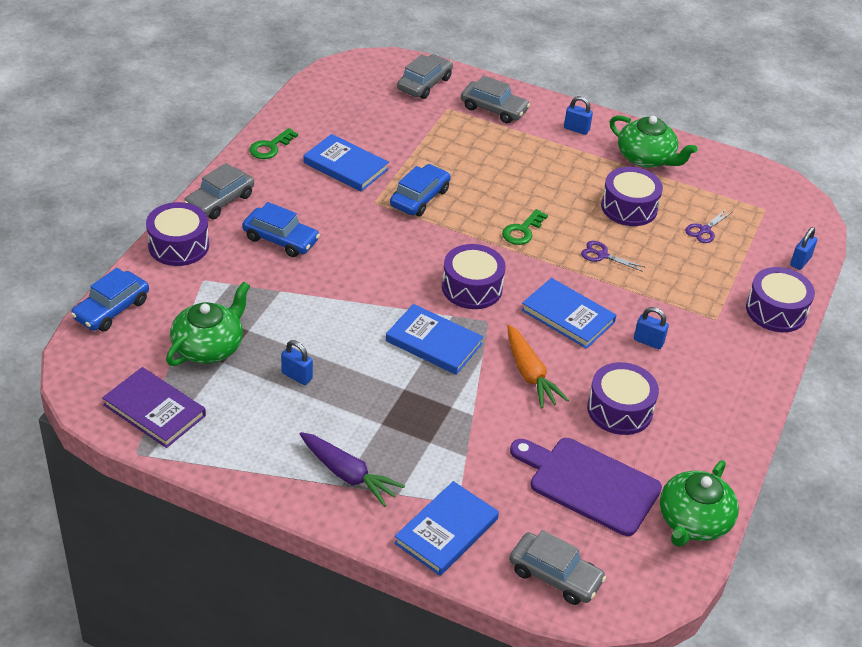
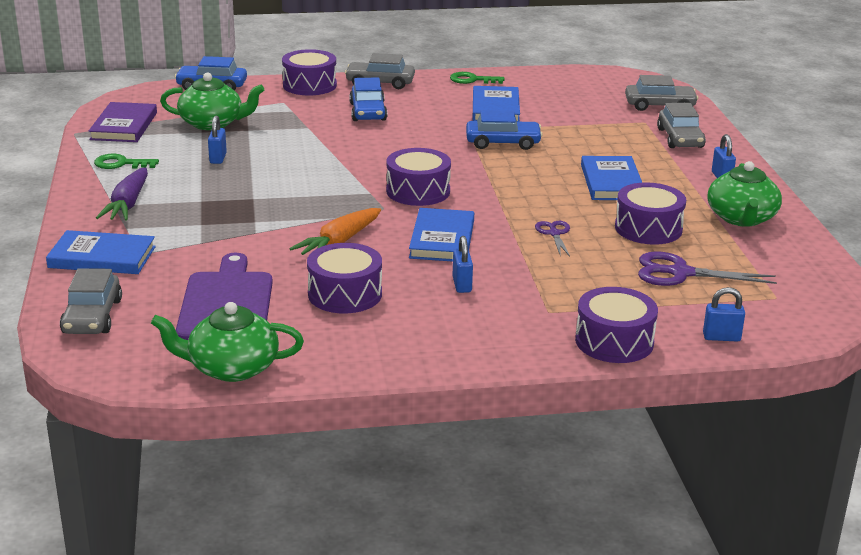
camera: 60 degrees right, 15 degrees down
(434, 342) = (325, 195): blue book -> blue book (611, 182)
(522, 231) = (529, 192): green key -> green key (121, 164)
(704, 230) = (680, 273): purple scissors -> purple scissors, size x1.73

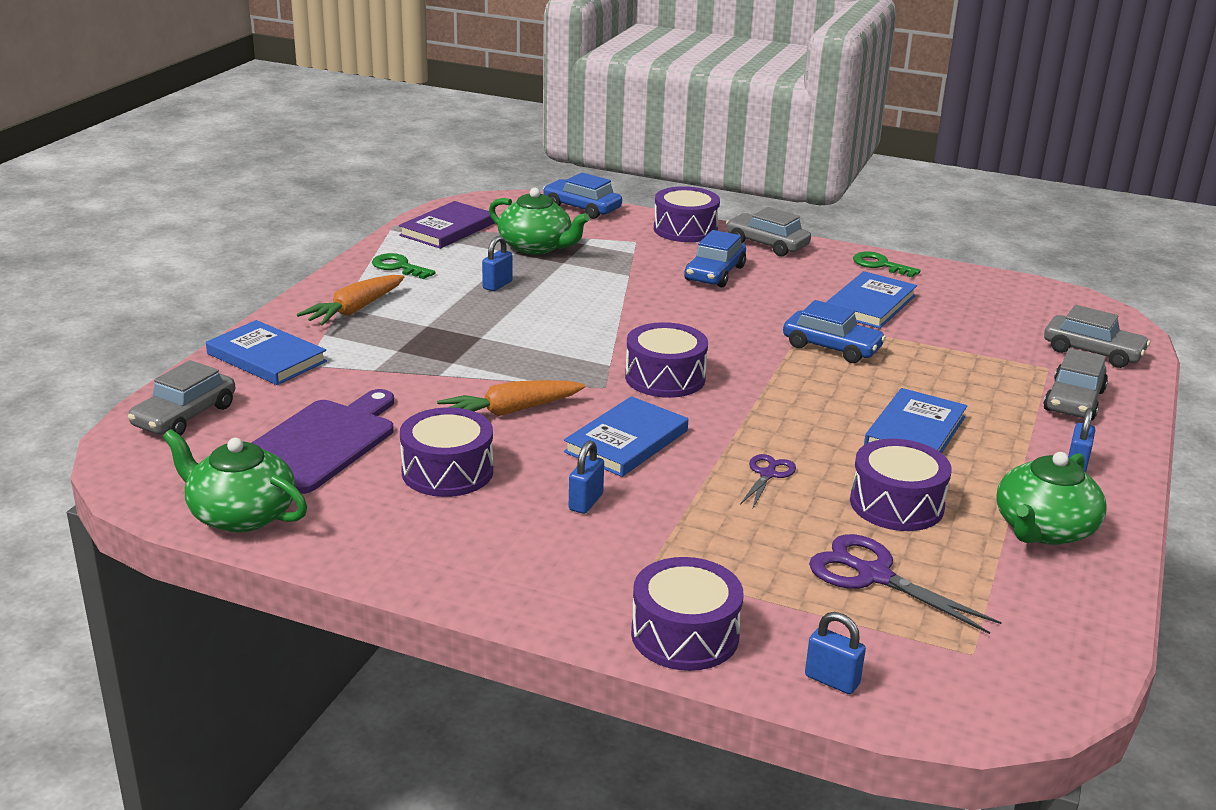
camera: 30 degrees right, 0 degrees up
(127, 204) = (354, 310): purple carrot -> orange carrot

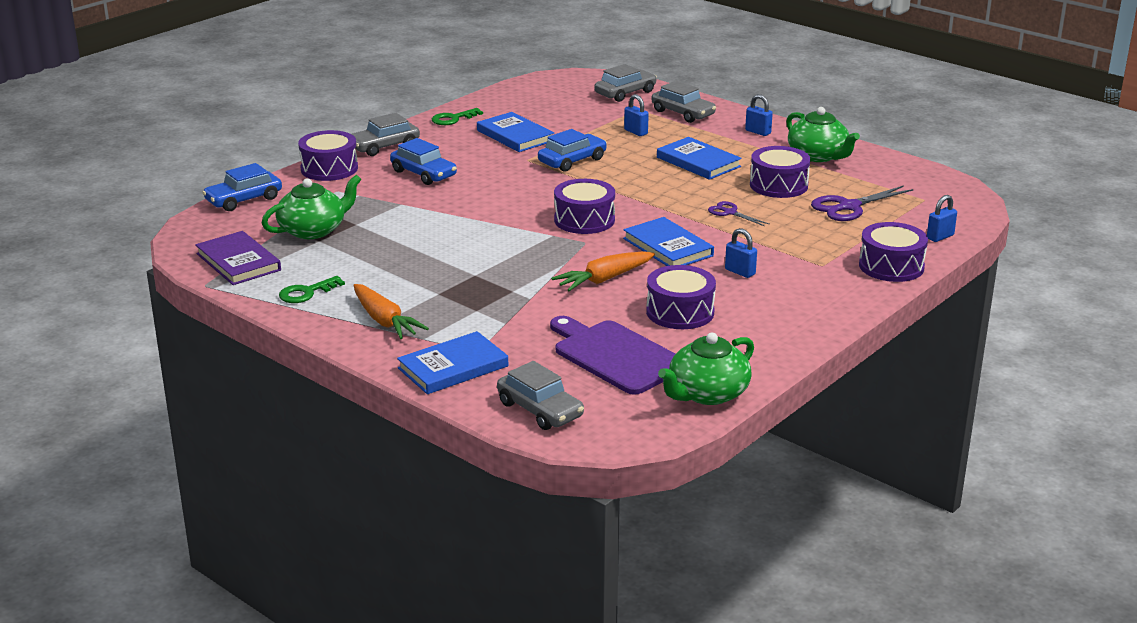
camera: 70 degrees left, 0 degrees up
(497, 285) = (380, 256): blue padlock -> blue padlock (636, 132)
(510, 411) = (604, 279): orange carrot -> orange carrot turned 60 degrees clockwise

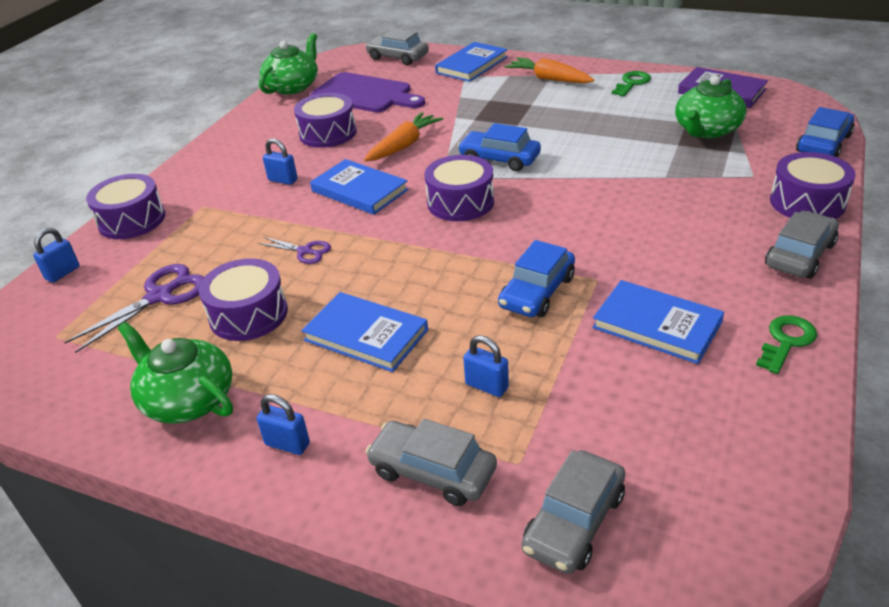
camera: 165 degrees right, 10 degrees up
(423, 174) = (694, 222): blue car -> blue car (499, 159)

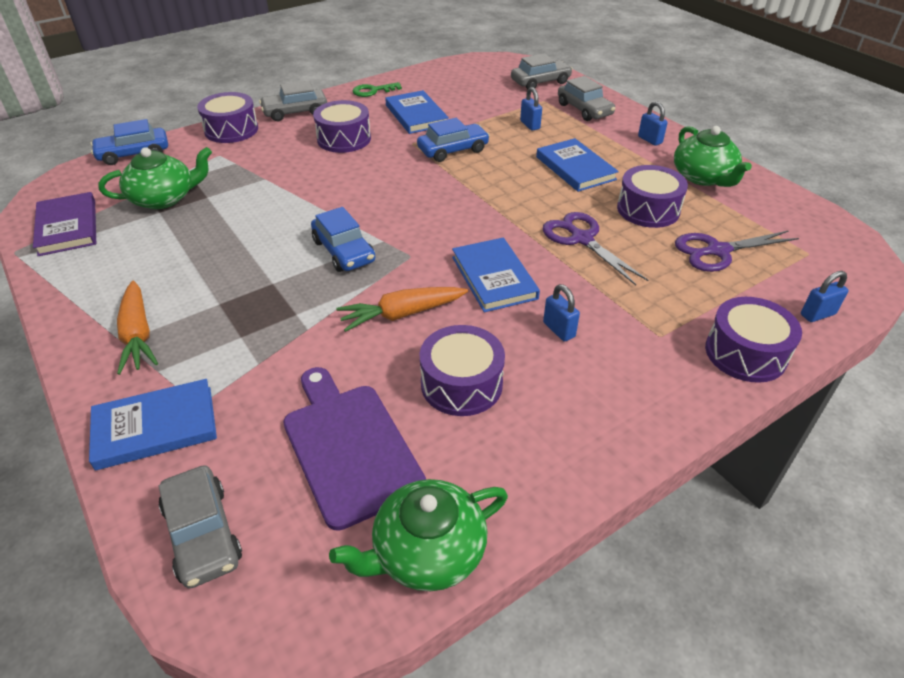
camera: 150 degrees left, 5 degrees up
(305, 251) = (582, 239): purple scissors -> purple scissors, size x1.73
(460, 202) = (425, 225): purple drum -> purple drum (344, 139)
(632, 83) = (95, 279): green key -> none

